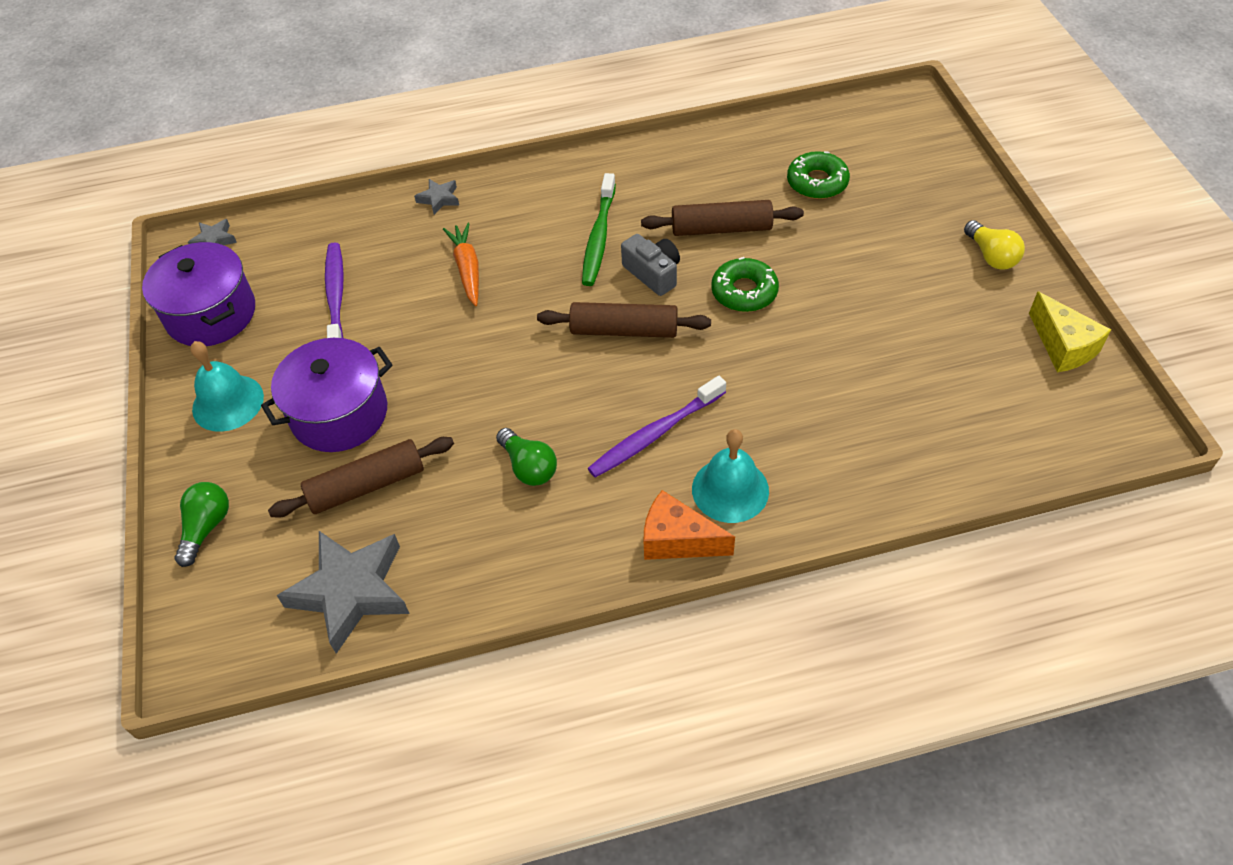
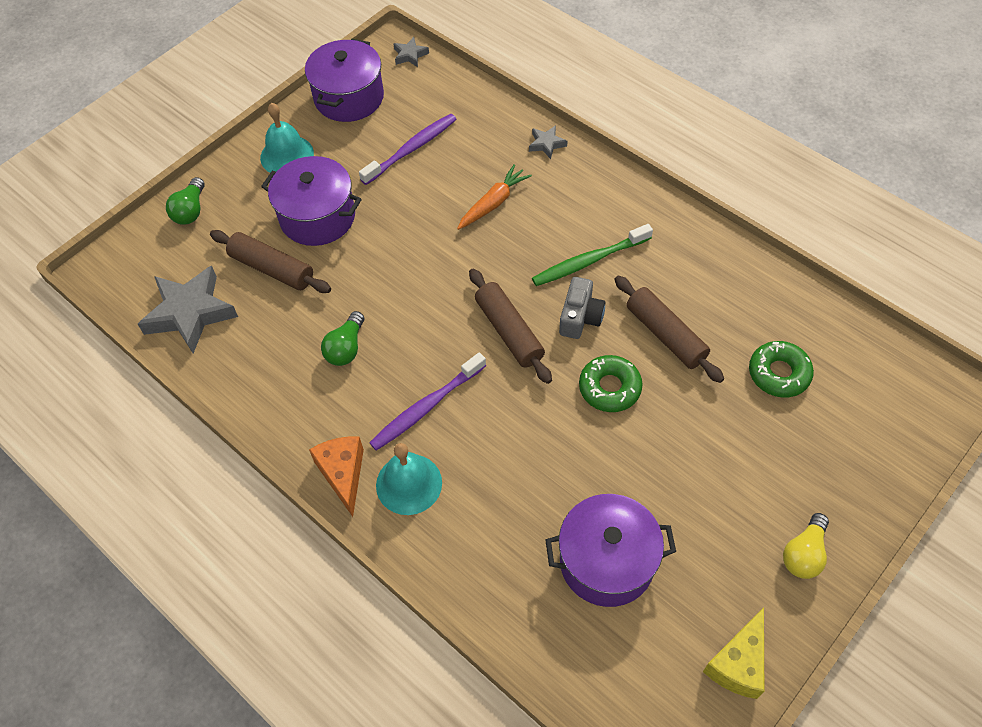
camera: 55 degrees right, 5 degrees up
(206, 528) = (190, 210): green light bulb -> green light bulb turned 120 degrees clockwise
(655, 434) = (426, 407): purple toothbrush -> purple toothbrush turned 60 degrees counterclockwise
(915, 382) = (606, 561): none -> purple pot

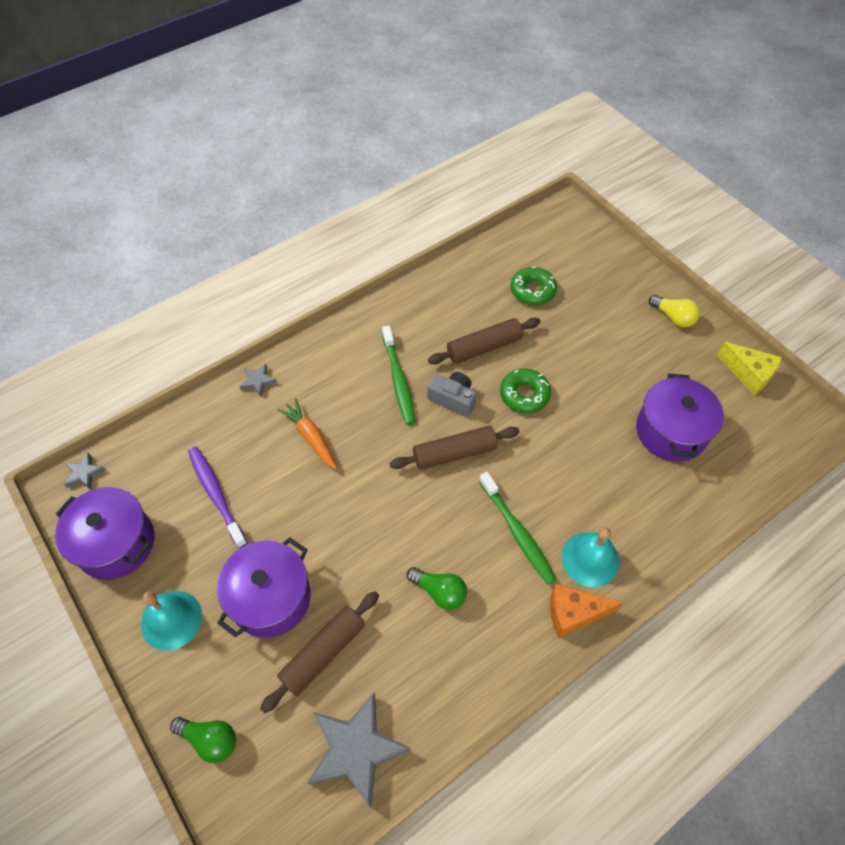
camera: 80 degrees left, 0 degrees up
(426, 407) = (517, 532): purple toothbrush -> green toothbrush

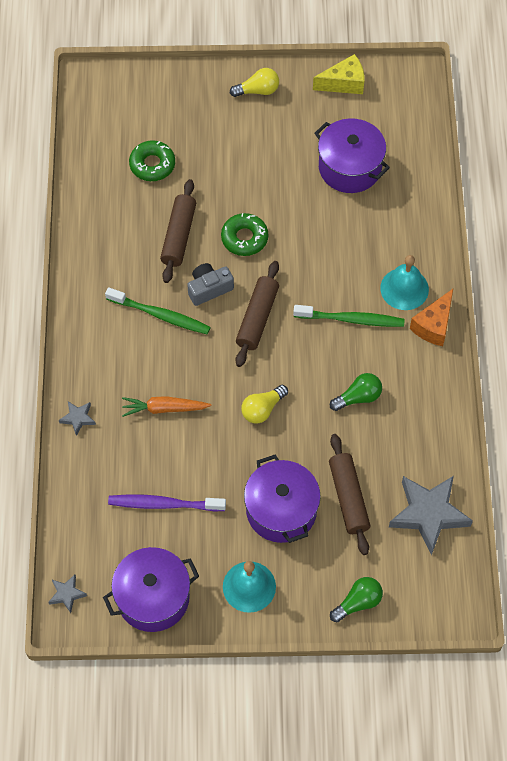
camera: 55 degrees left, 5 degrees up
(366, 515) = (262, 409): none -> yellow light bulb

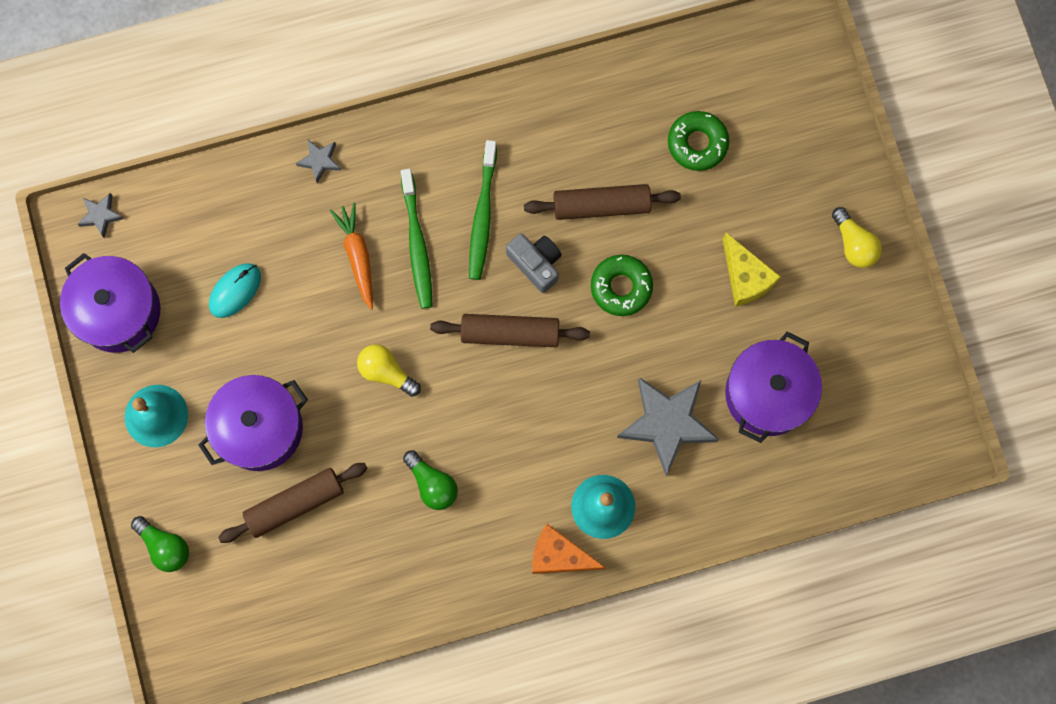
camera: 75 degrees right, 15 degrees up
(164, 504) = (235, 291): purple toothbrush -> turquoise mouse
(344, 83) = (901, 354): yellow cheese -> yellow cheese (745, 277)
(351, 319) = (539, 450): green toothbrush -> green toothbrush (417, 244)
(428, 514) = (297, 605): grey star -> grey star (667, 423)

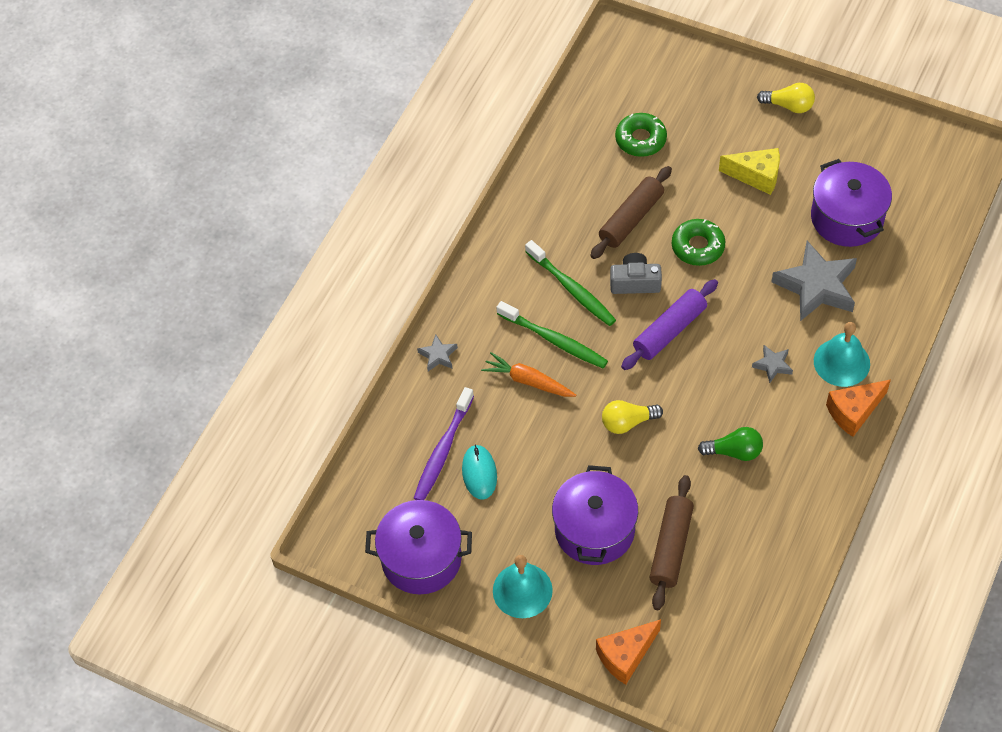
camera: 45 degrees left, 20 degrees down
(101, 215) = (340, 518): grey star -> grey star (772, 365)
(165, 546) = (626, 655): green light bulb -> orange cheese
(232, 243) = (443, 450): none -> purple toothbrush
(510, 333) = (669, 331): brown rolling pin -> purple rolling pin

